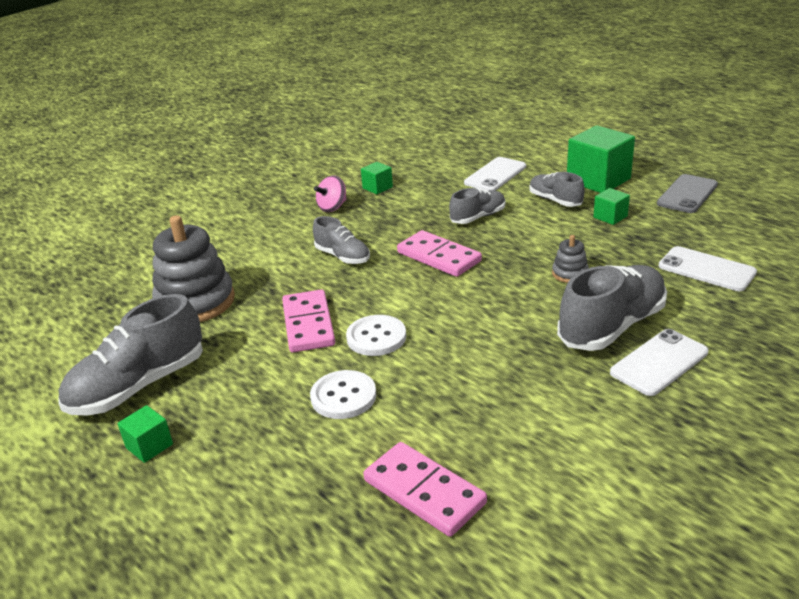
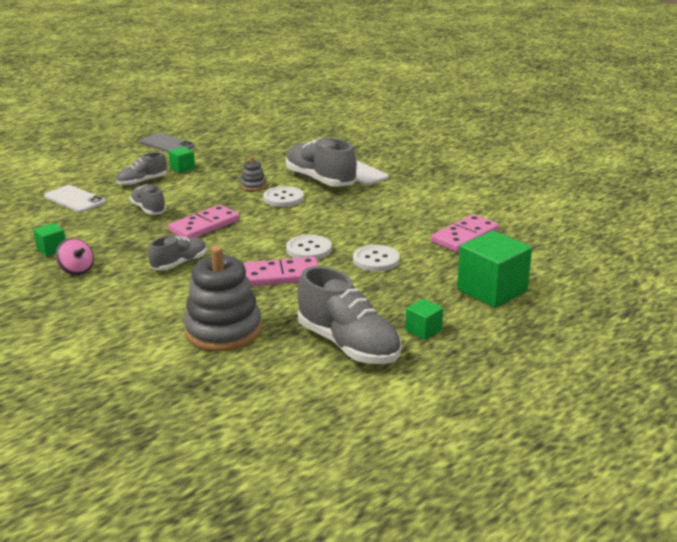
camera: 90 degrees left, 5 degrees down
(534, 301) = (283, 198): none -> white button
(598, 180) = (120, 166): green cube -> green cube (492, 290)
(706, 269) = (268, 151): white phone -> none

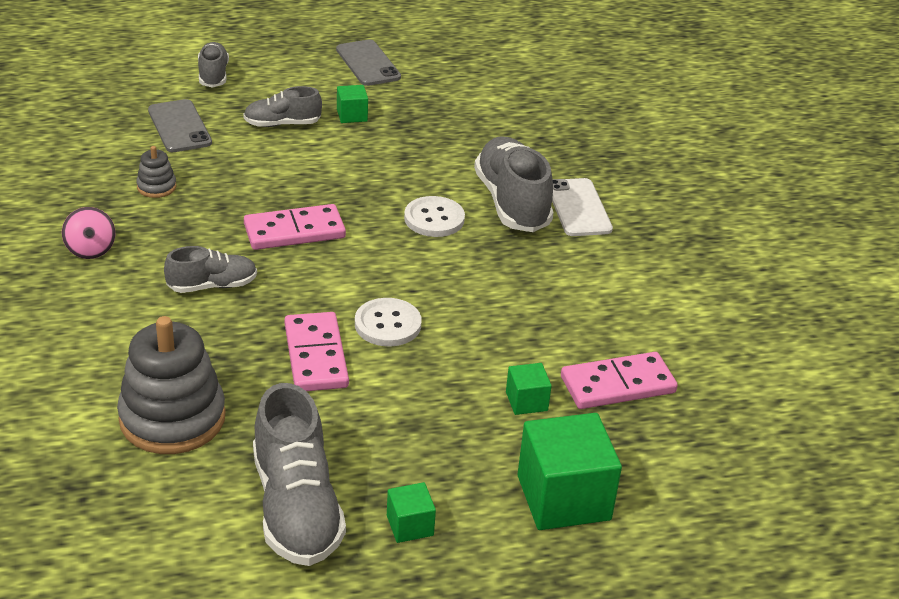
camera: 25 degrees right, 10 degrees up
(52, 249) = (90, 203): green cube -> green cube (526, 401)
(74, 199) = (179, 127): white phone -> grey phone
(148, 209) = (251, 176): grey shoe -> grey shoe (213, 75)
(253, 186) = (414, 181): grey stacking toy -> grey stacking toy (156, 187)
(282, 275) = (316, 356): pink domino -> pink domino turned 60 degrees clockwise
(376, 260) = (457, 378): white button -> none

